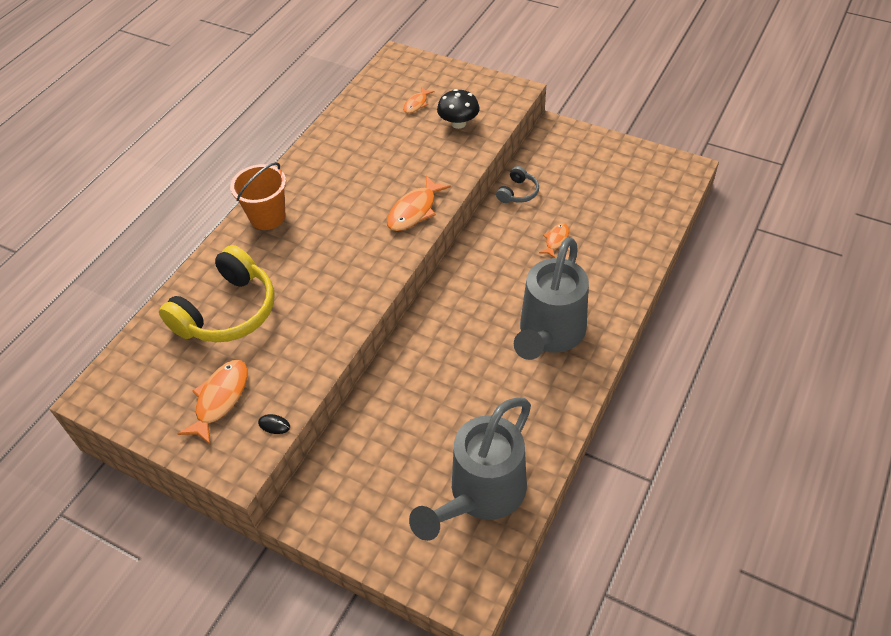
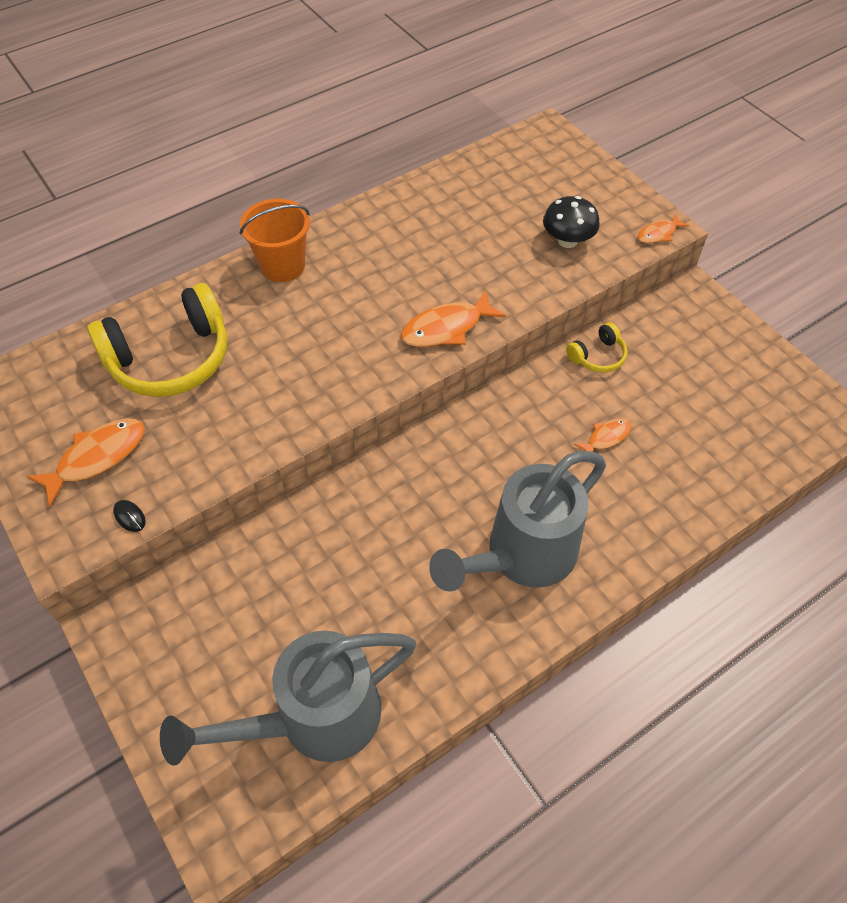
camera: 25 degrees right, 5 degrees up
(416, 104) = (533, 197): orange fish -> orange fish (658, 234)
(518, 192) = (597, 356): grey headphones -> yellow headphones

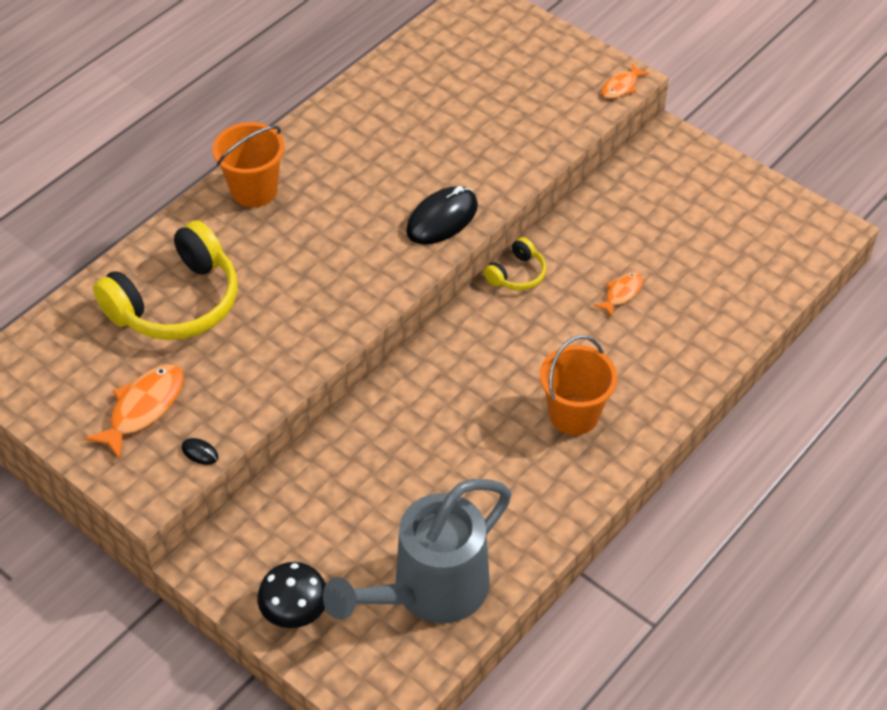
camera: 15 degrees left, 5 degrees down
(446, 328) = (442, 219): orange fish -> black mouse
(522, 555) = (574, 414): grey watering can -> orange bucket
(567, 241) = (534, 110): black mushroom -> black mushroom (295, 611)
(597, 356) = (592, 219): yellow headphones -> yellow headphones (517, 274)

